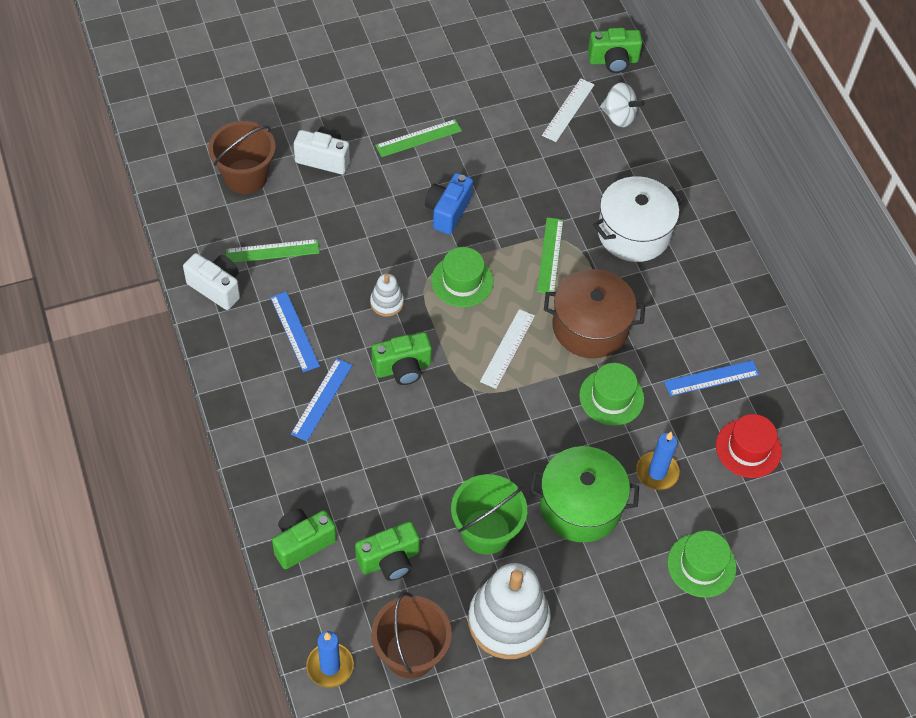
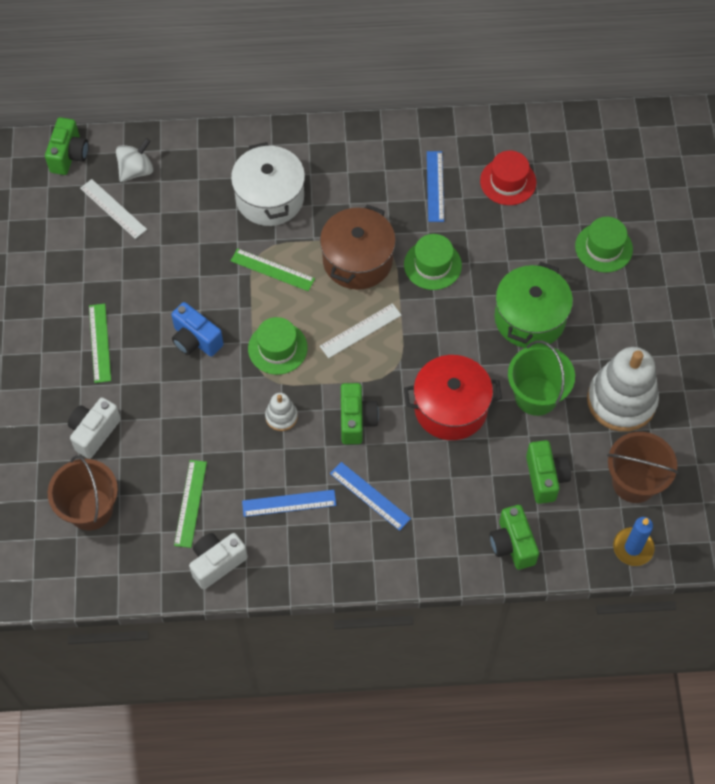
camera: 70 degrees left, 5 degrees up
(444, 451) = (450, 408): none -> red pot
(507, 348) = (360, 330): white ruler -> white ruler turned 75 degrees counterclockwise
(657, 472) = (513, 253): blue candle -> none

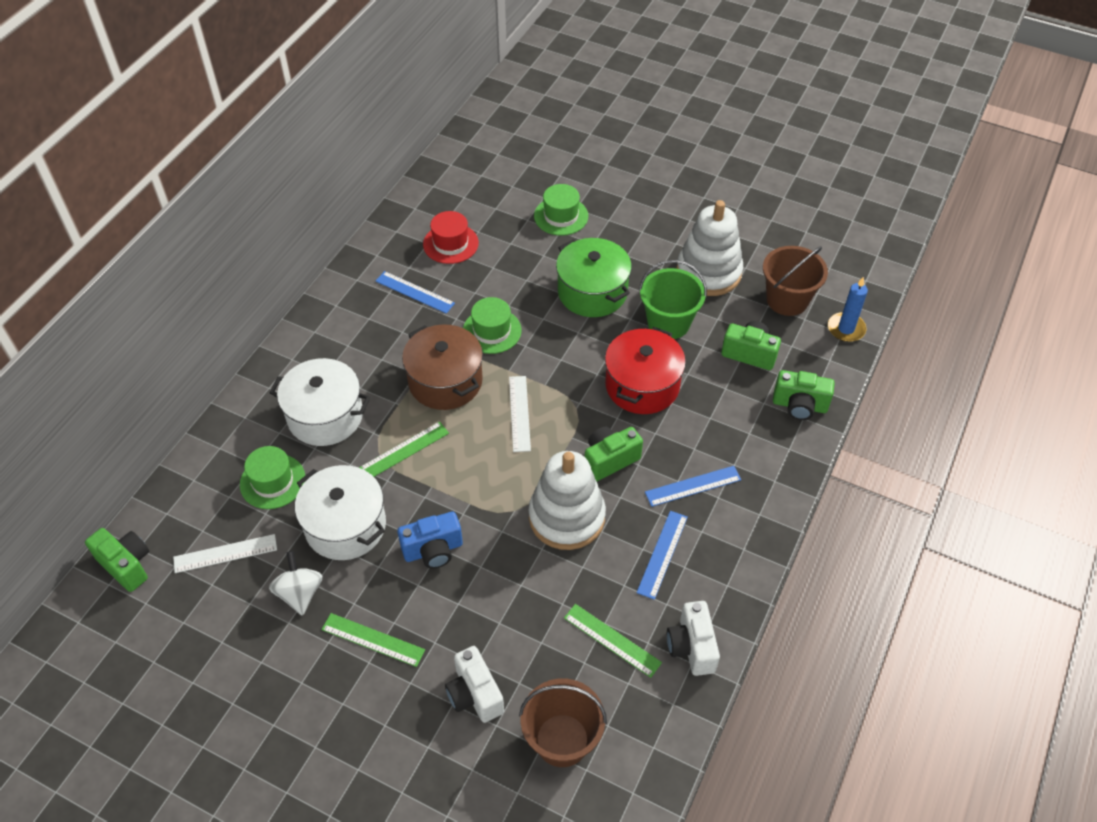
camera: 60 degrees left, 10 degrees down
(136, 170) = (198, 512): white spinning top -> white spinning top (300, 593)
(181, 270) = (345, 526): none -> white pot
(277, 348) = (491, 486): green hat -> green hat (272, 481)
(281, 416) = (566, 517): white stacking toy -> white stacking toy, size x2.16
(356, 420) = (609, 460): green camera -> green camera turned 60 degrees counterclockwise

